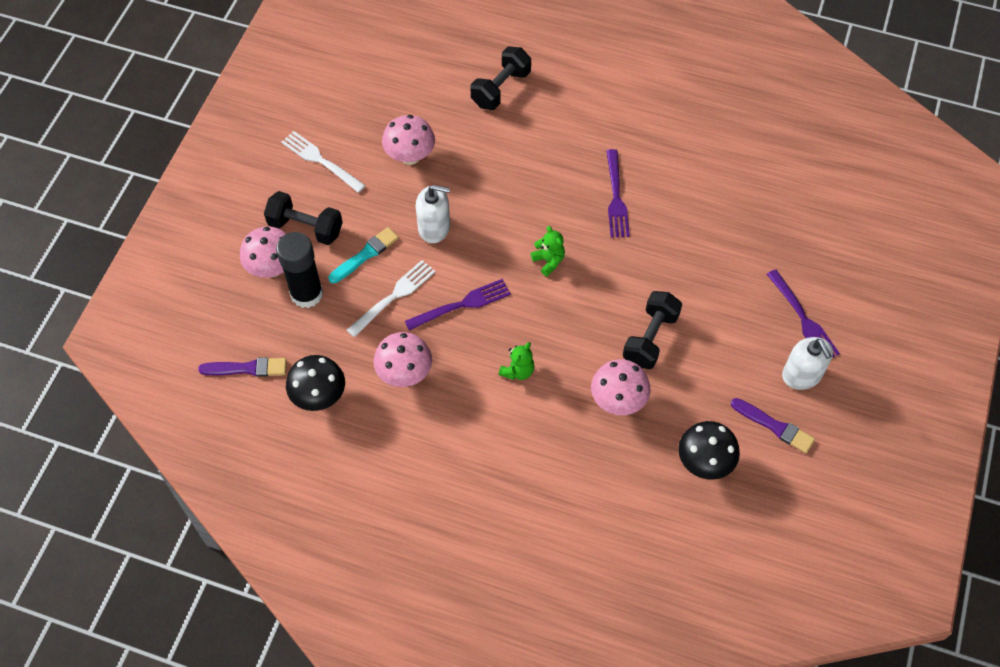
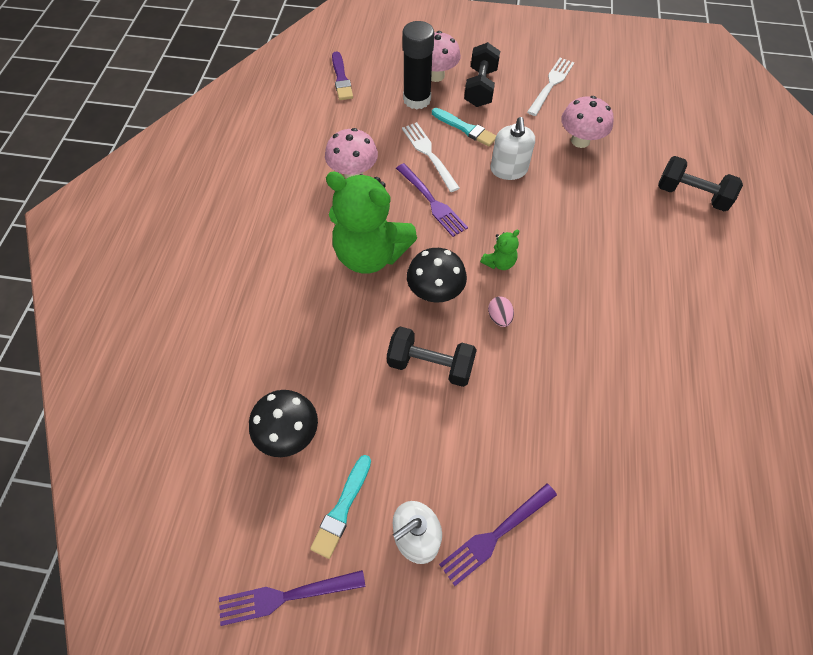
camera: 80 degrees right, 0 degrees up
(319, 396) = (323, 124): black mushroom -> black mushroom (435, 292)
(394, 296) = (429, 154): white fork -> white fork turned 150 degrees counterclockwise
(517, 371) = (370, 254): green teddy bear -> green teddy bear, size x2.41
(609, 274) = (499, 317): none -> pink egg
(616, 198) = (598, 312): purple fork -> purple fork (285, 596)
(618, 401) = (351, 342): pink mushroom -> none
(774, 426) = (342, 508): purple brush -> turquoise brush

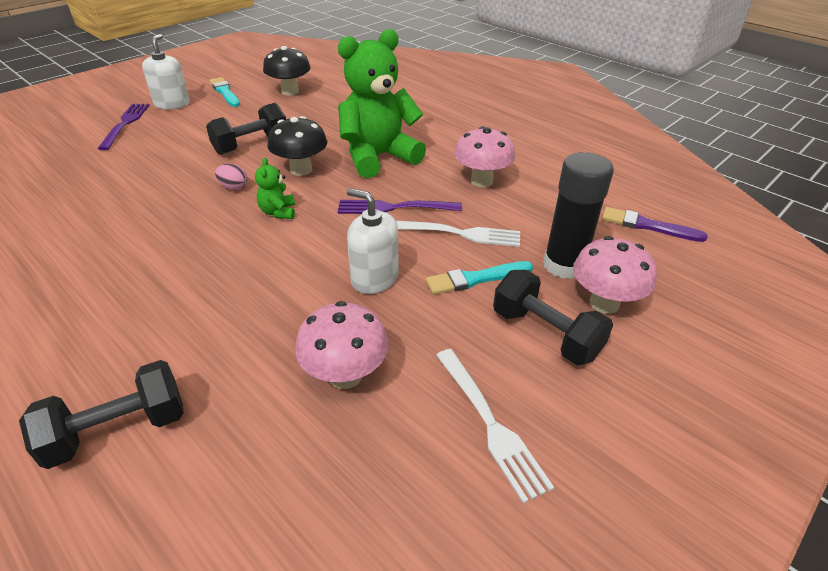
camera: 125 degrees right, 20 degrees down
(285, 596) = (215, 70): purple fork -> none

